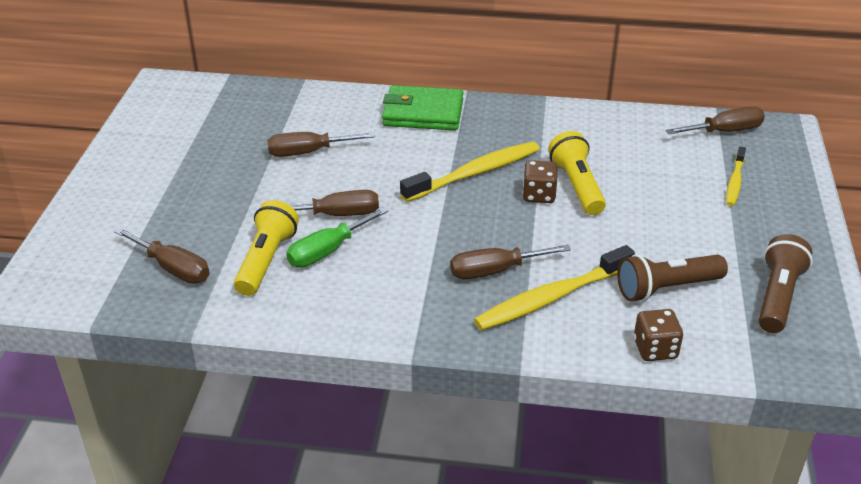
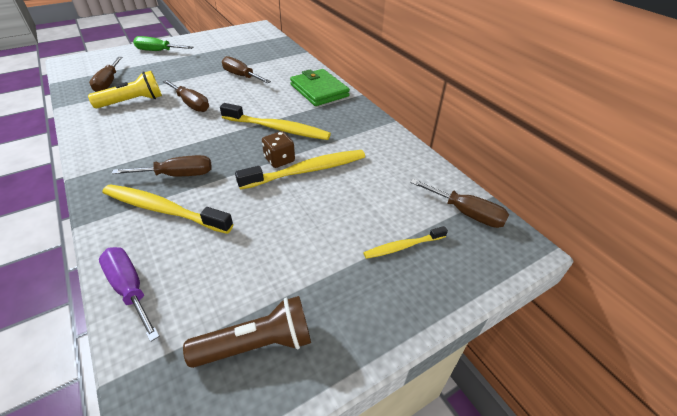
camera: 50 degrees right, 5 degrees up
(327, 251) = (154, 114): green screwdriver -> green screwdriver (158, 51)
(495, 271) = (178, 175): brown screwdriver -> brown screwdriver turned 135 degrees clockwise
(577, 186) = (307, 171): yellow flashlight -> yellow toothbrush
(655, 349) = (130, 289): brown dice -> purple screwdriver
(666, 288) = (216, 263): brown flashlight -> none

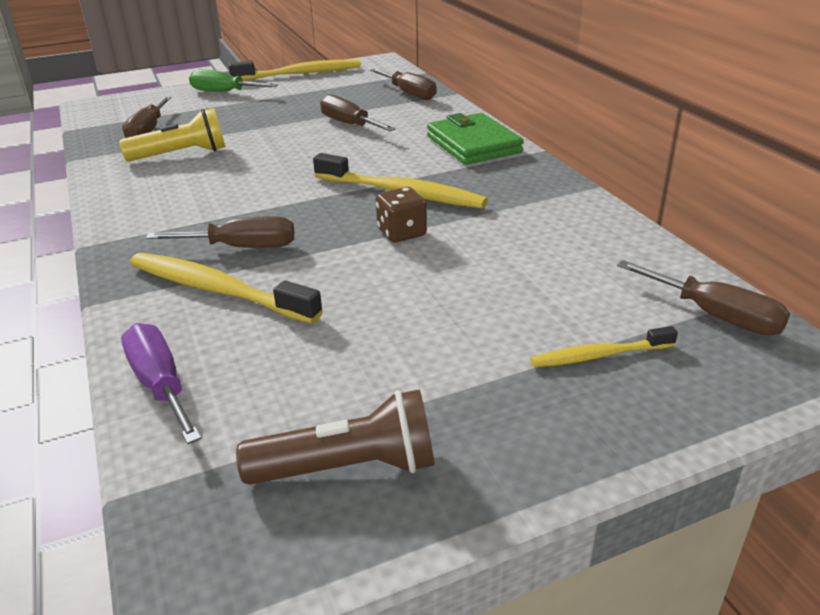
camera: 10 degrees right, 10 degrees down
(191, 104) = (269, 159): brown screwdriver -> brown screwdriver (409, 94)
(307, 171) = (445, 248): yellow toothbrush -> yellow toothbrush (300, 74)

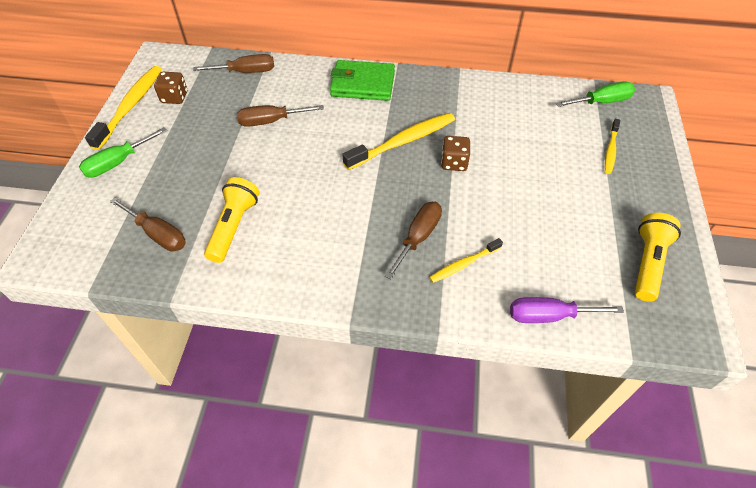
camera: 60 degrees left, 20 degrees up
(217, 290) = (464, 264): yellow toothbrush -> yellow toothbrush, size x0.56
(333, 82) = (174, 97): none -> brown dice
(349, 467) = (648, 263): brown flashlight -> yellow flashlight
(715, 315) = (601, 102): brown screwdriver -> green screwdriver

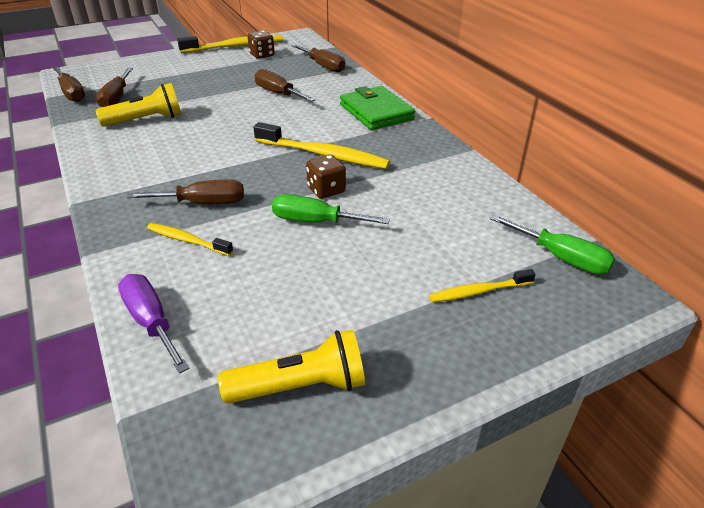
camera: 55 degrees right, 15 degrees down
(103, 268) = (71, 93): none -> brown screwdriver
(118, 163) = (175, 63): green screwdriver -> green screwdriver (315, 221)

